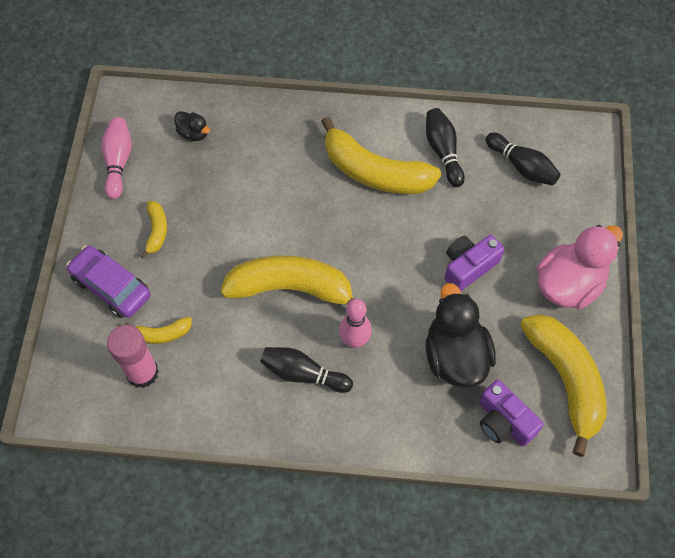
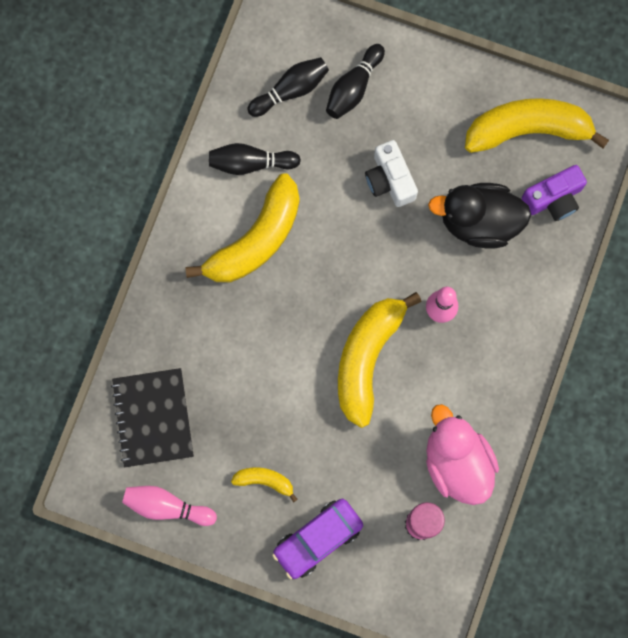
camera: 75 degrees left, 15 degrees up
(162, 334) = (384, 497): yellow banana -> none
(193, 133) = (153, 418): black duck -> black notebook
(303, 374) = (461, 369): black bowling pin -> black bowling pin (353, 87)
(468, 267) = (390, 180): purple camera -> white camera
(569, 284) = (433, 91): pink duck -> pink duck (457, 462)

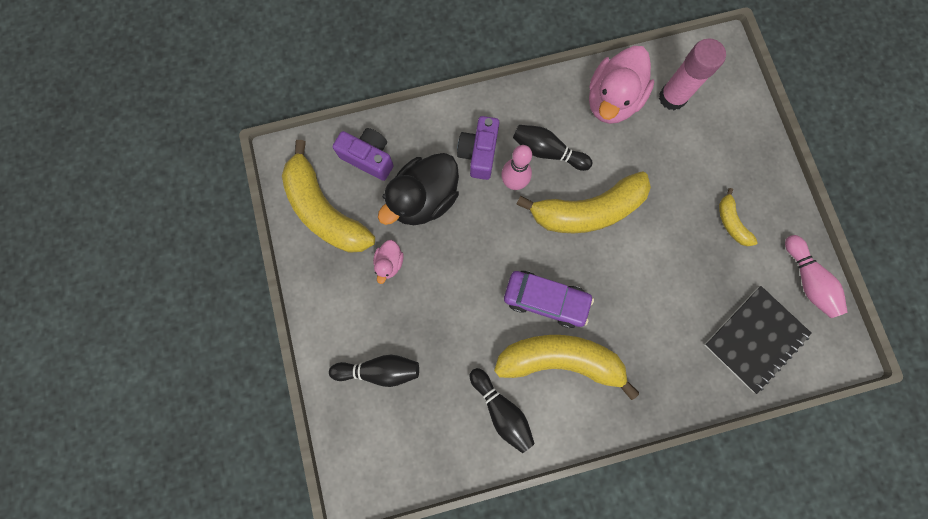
camera: 125 degrees left, 0 degrees up
(290, 90) = (417, 421): black bowling pin -> black bowling pin (547, 152)
(318, 539) = (739, 158): purple car -> purple car (545, 300)
(390, 180) = (437, 288): white camera -> none
(441, 154) = (389, 263): none -> pink duck
(479, 221) = (424, 199): black duck -> black duck turned 75 degrees clockwise
(489, 300) = (479, 153): none -> purple camera

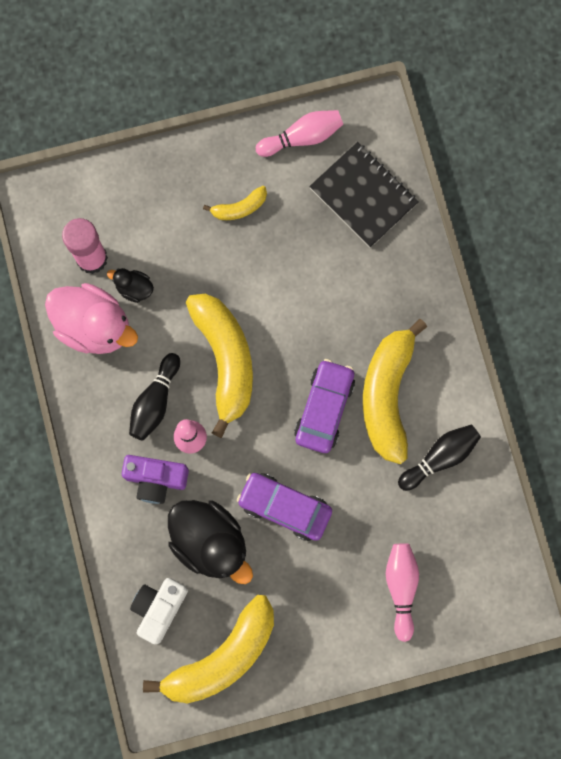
camera: 90 degrees left, 0 degrees up
(369, 158) = (159, 608): purple camera -> white camera
(380, 370) = (401, 588): black bowling pin -> pink bowling pin
(389, 263) = (284, 580): pink duck -> none
(454, 263) = (284, 507): none -> purple car
(648, 133) = (134, 288): none -> black duck

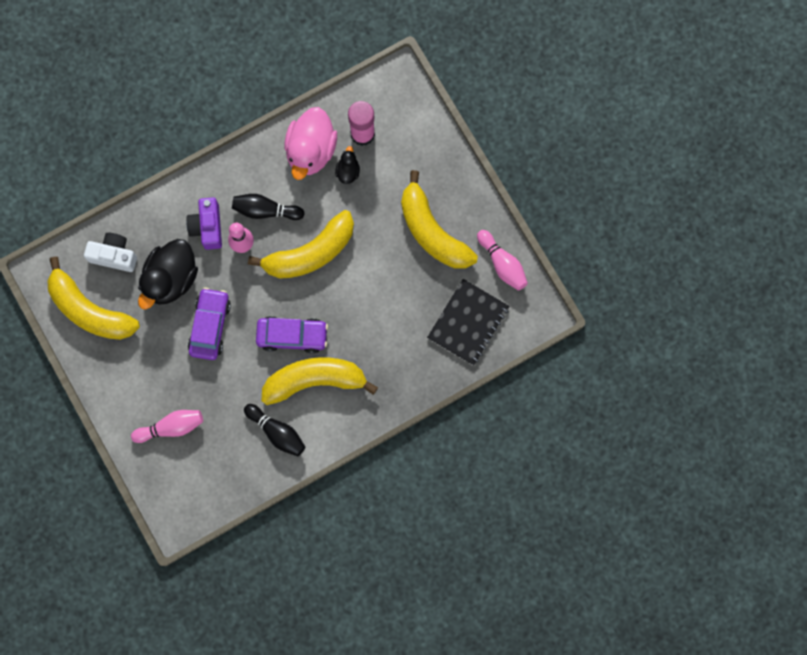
camera: 75 degrees right, 0 degrees up
(239, 208) = (432, 232): yellow banana -> yellow banana, size x2.16

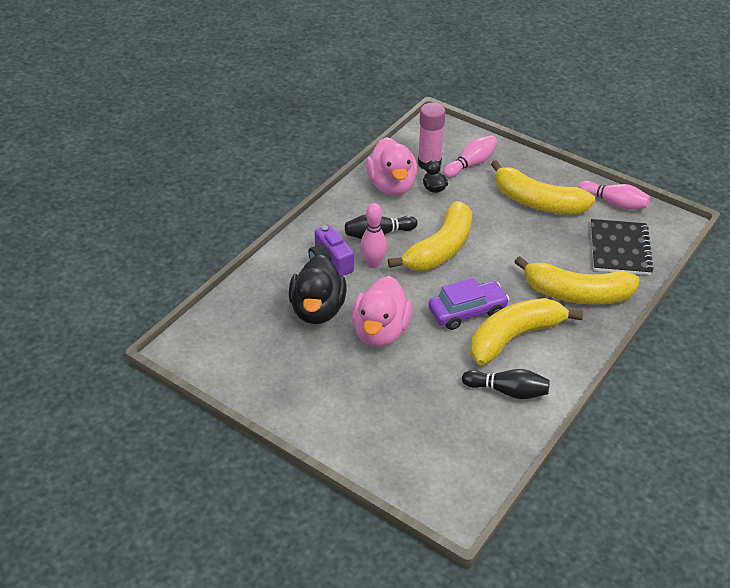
camera: 25 degrees left, 35 degrees down
(90, 310) = (246, 361): yellow banana -> yellow banana (577, 294)
(114, 255) = (248, 311): white camera -> none
(171, 427) = (394, 428): pink bowling pin -> pink bowling pin (471, 164)
(210, 326) = (380, 332): purple car -> pink duck

